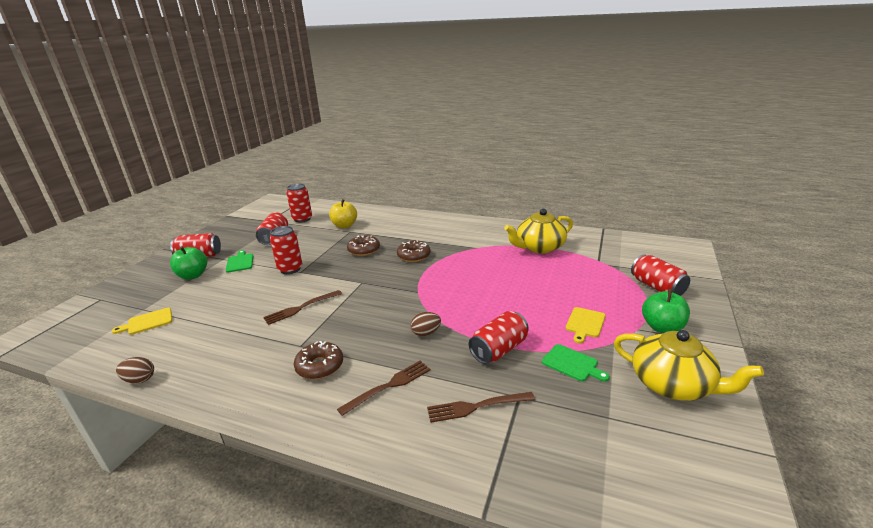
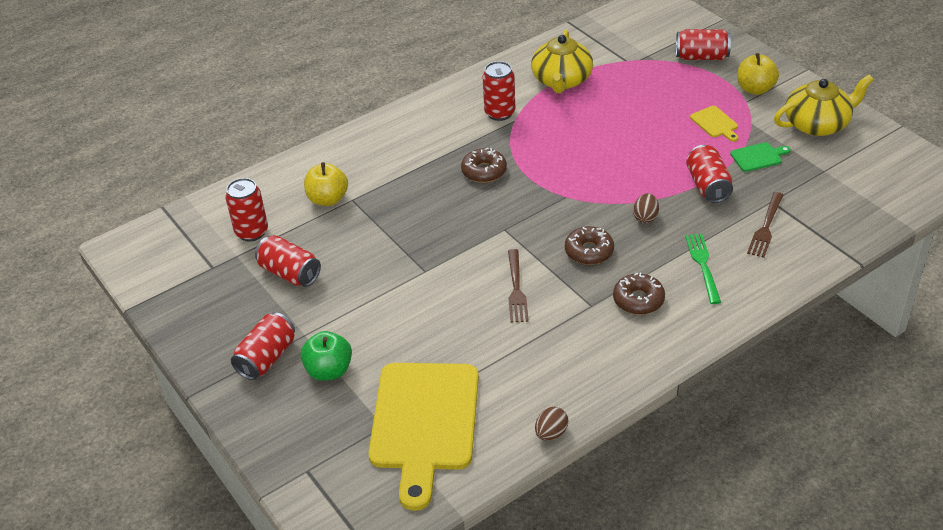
camera: 55 degrees left, 15 degrees up
(148, 322) = (424, 422): yellow cutting board -> yellow cutting board, size x2.48
(240, 262) = (336, 320): green cutting board -> none
(290, 269) = (409, 278): red can -> red can (500, 113)
(364, 250) = (424, 204): brown donut -> brown donut (589, 251)
(388, 386) = (703, 265): brown fork -> green fork
(662, 327) = (755, 89): green apple -> yellow apple

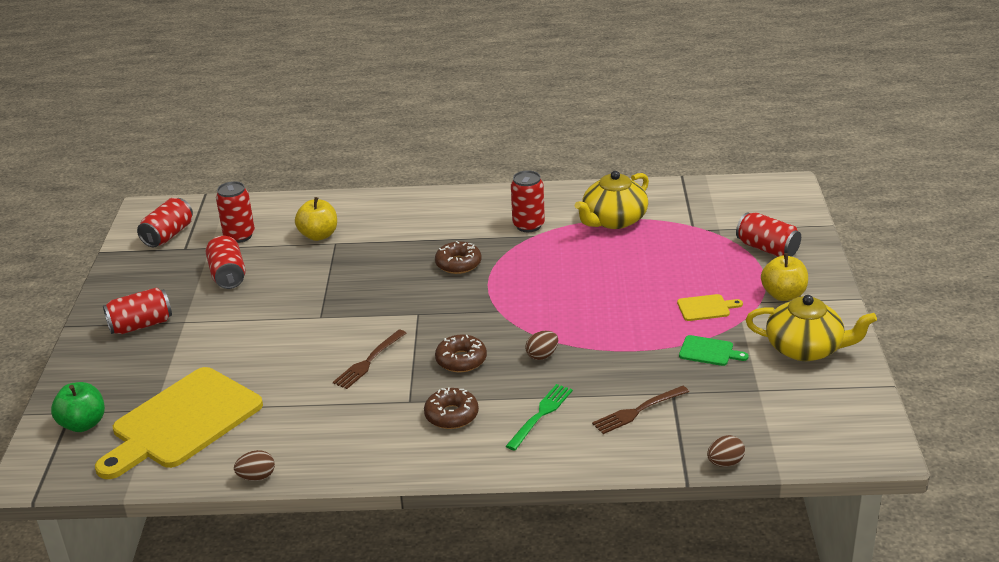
camera: 35 degrees right, 10 degrees down
(329, 370) = (168, 354): green apple -> green apple (83, 424)
(708, 186) = (630, 355): red can -> red can (168, 235)
(715, 123) = (706, 308): yellow cutting board -> yellow cutting board turned 105 degrees counterclockwise
(868, 236) = (725, 463): none -> brown egg

